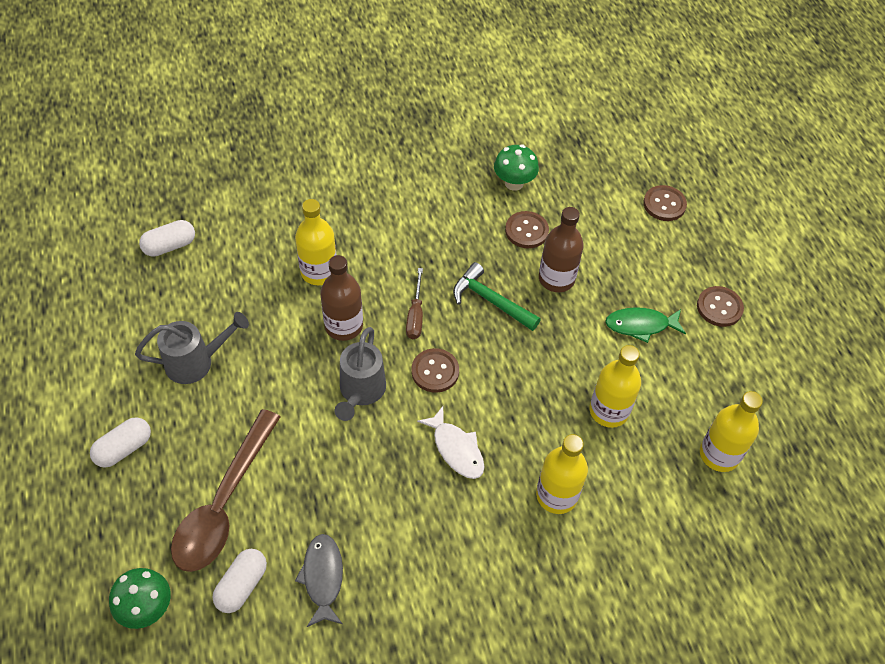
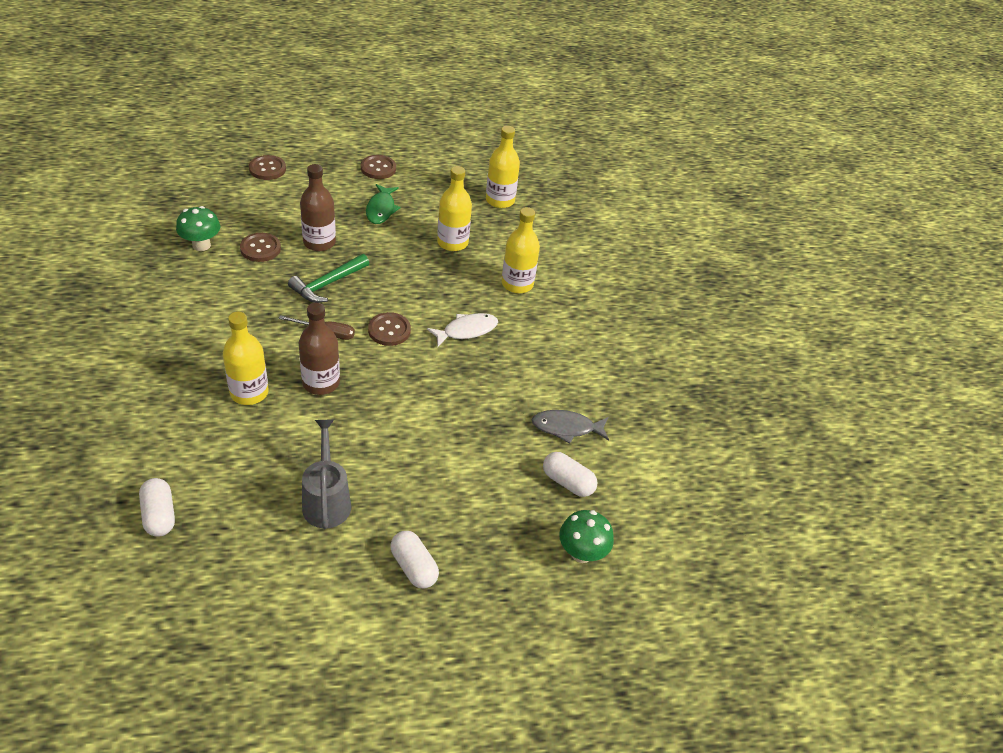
camera: 85 degrees left, 10 degrees down
(223, 503) = (489, 489): brown spoon -> none
(360, 392) = (396, 381): grey watering can -> none

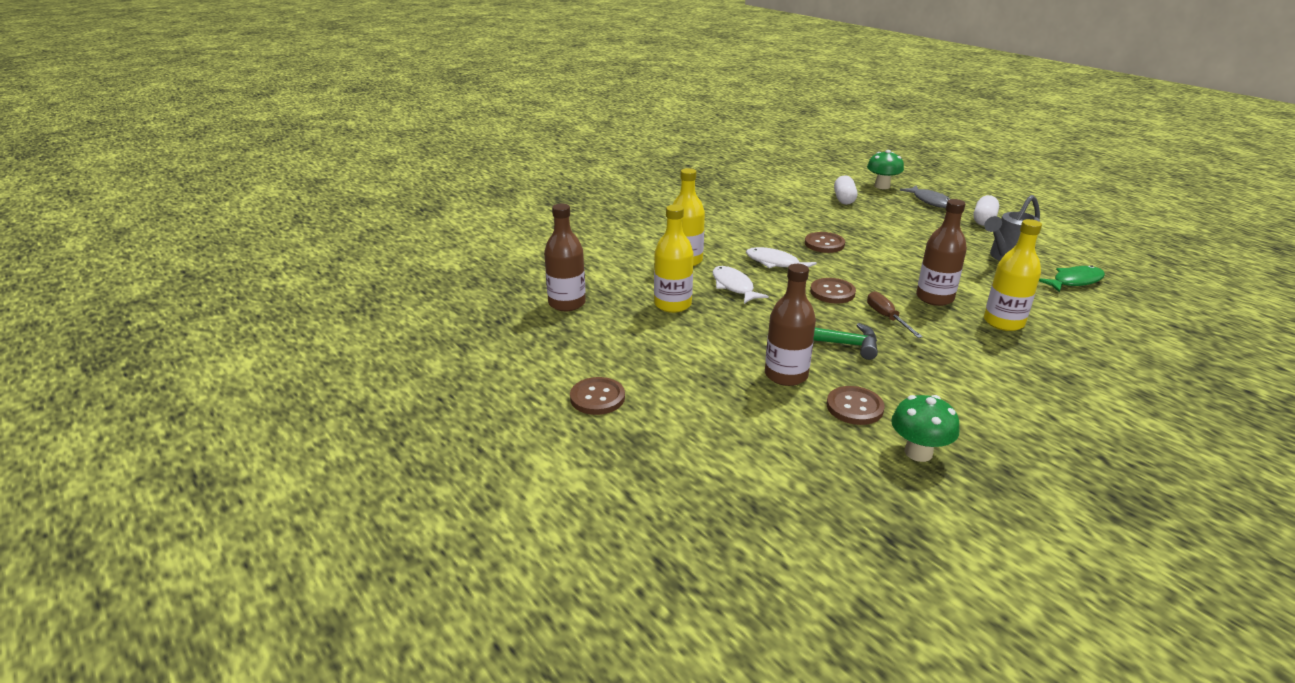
camera: 115 degrees left, 15 degrees down
(159, 515) = (1145, 306): white capsule -> none
(267, 169) = (712, 487): brown button -> brown button (824, 244)
(381, 209) = (675, 362): green fish -> green fish (1074, 281)
(450, 285) = (734, 286): none -> white fish
(500, 200) = (567, 303): yellow bottle -> brown bottle
(566, 428) = (803, 209): grey fish -> grey fish (930, 201)

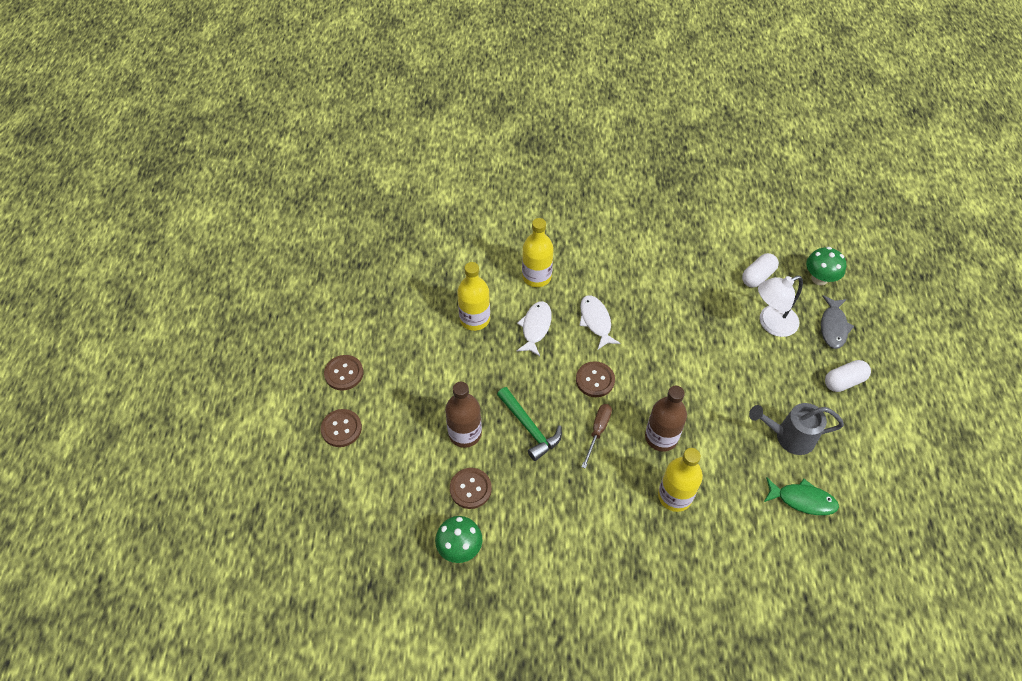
camera: 40 degrees right, 25 degrees up
(567, 303) = (413, 273): brown bottle -> none
(824, 244) = (662, 323): brown button -> brown button (341, 429)
(893, 215) = (771, 324): none -> white lamp

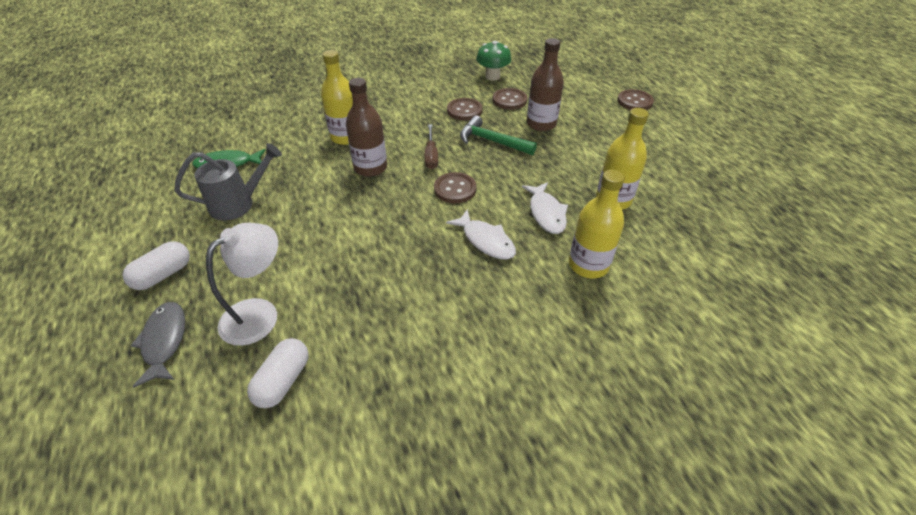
camera: 155 degrees right, 10 degrees down
(344, 373) = (675, 128): brown button -> brown button (464, 110)
(819, 279) = (174, 417): green mushroom -> none

